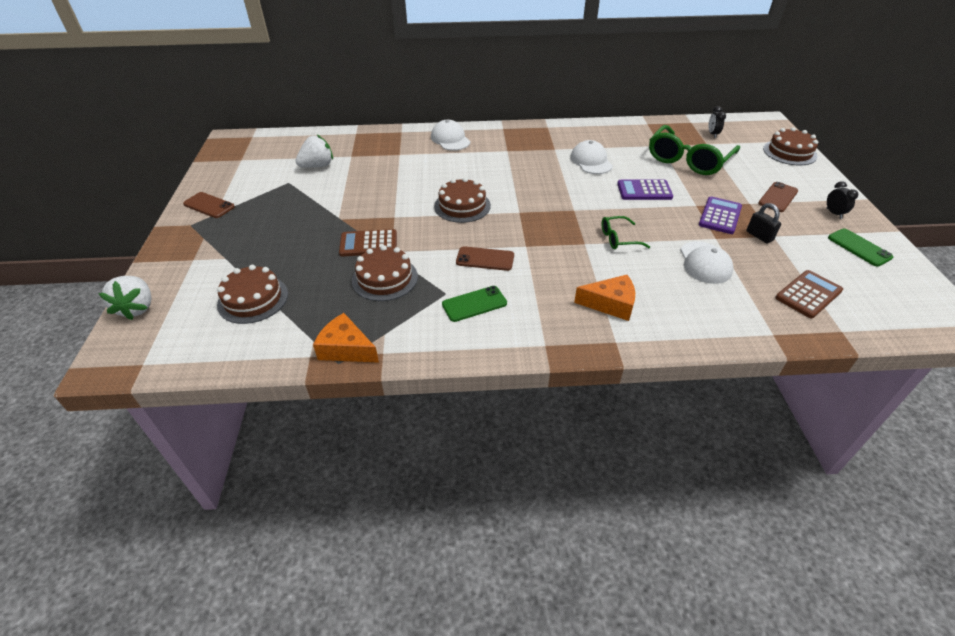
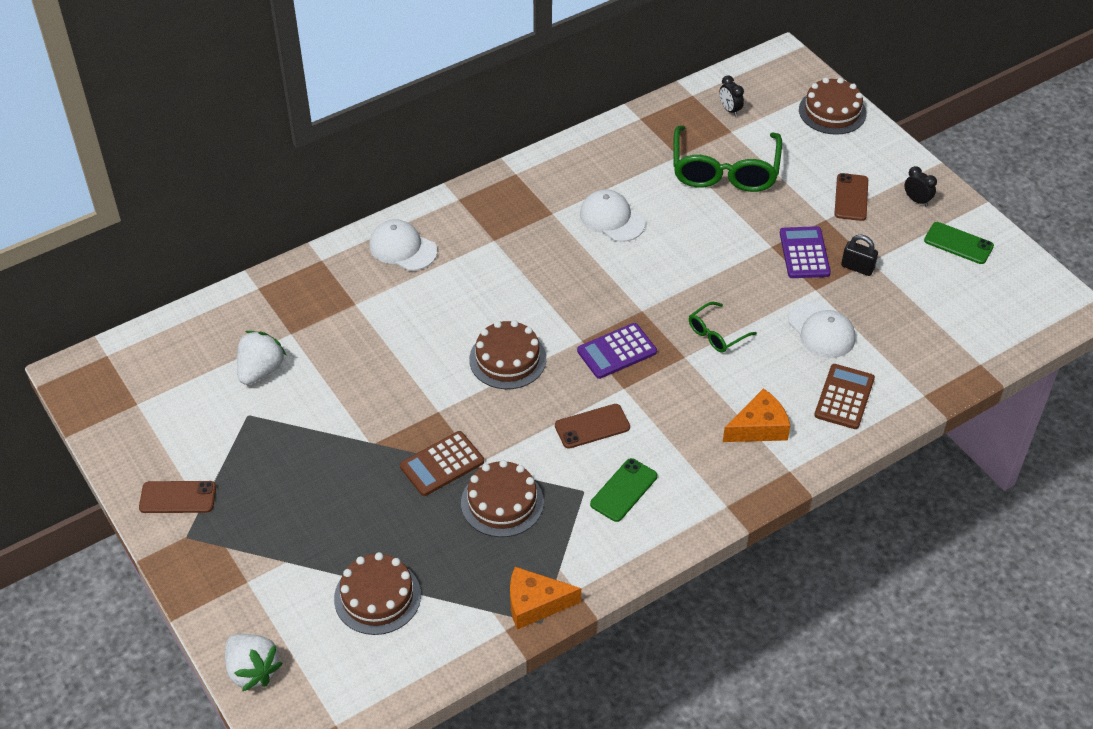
camera: 30 degrees left, 5 degrees up
(644, 191) = (703, 246): purple calculator -> purple calculator (616, 351)
(808, 294) = (935, 330): brown calculator -> brown calculator (844, 397)

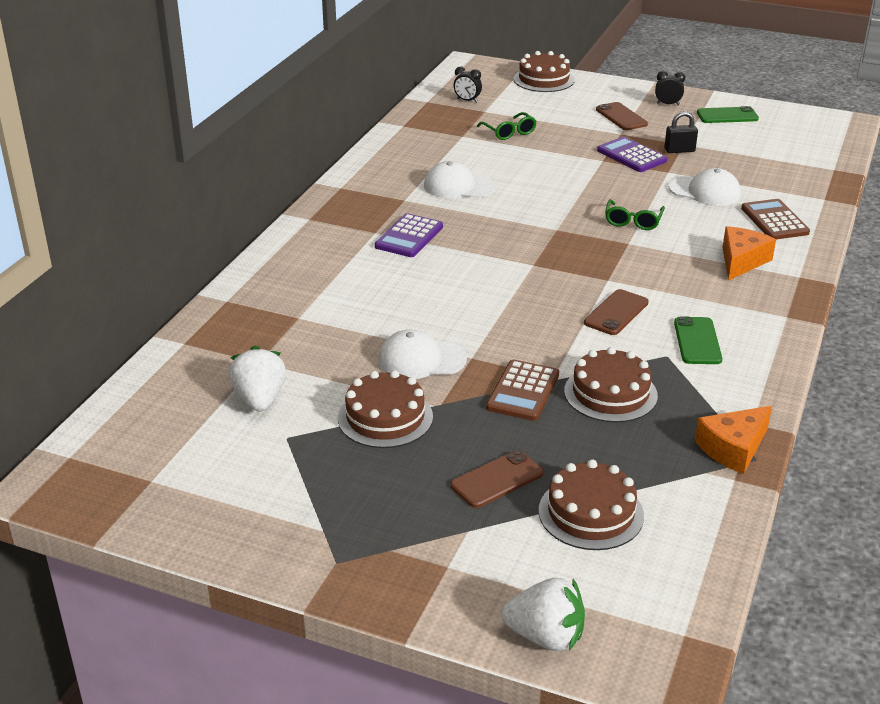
camera: 35 degrees left, 15 degrees down
(178, 497) = (288, 534): brown phone -> brown phone (497, 479)
(402, 248) = (297, 266): white cap -> white cap (421, 360)
(507, 359) = (487, 300): brown cake -> brown cake (385, 417)
(616, 351) = (571, 260): purple calculator -> purple calculator (409, 237)
(724, 170) = (509, 132): green glasses -> green glasses, size x0.49

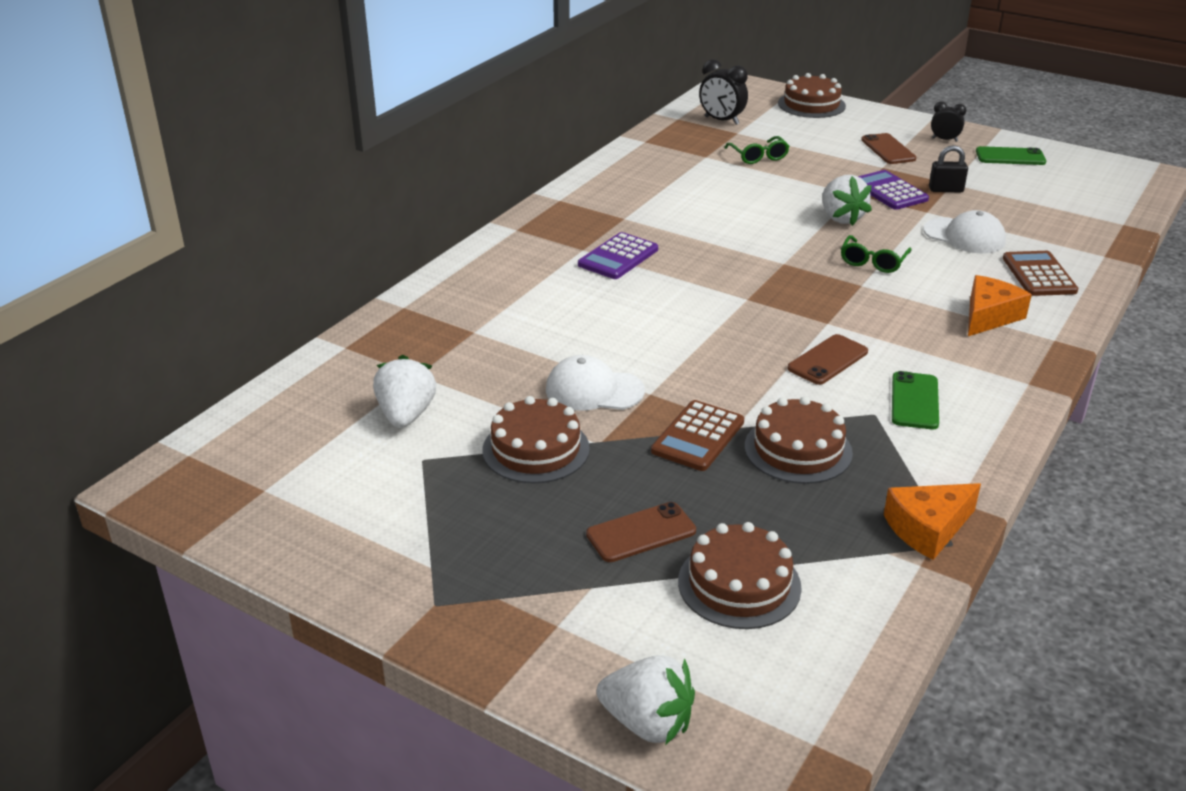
camera: 10 degrees right, 0 degrees up
(458, 186) = (687, 209): white cap -> none
(467, 100) = (721, 120): black clock -> black clock, size x1.59
(596, 184) = (841, 218): none -> white strawberry

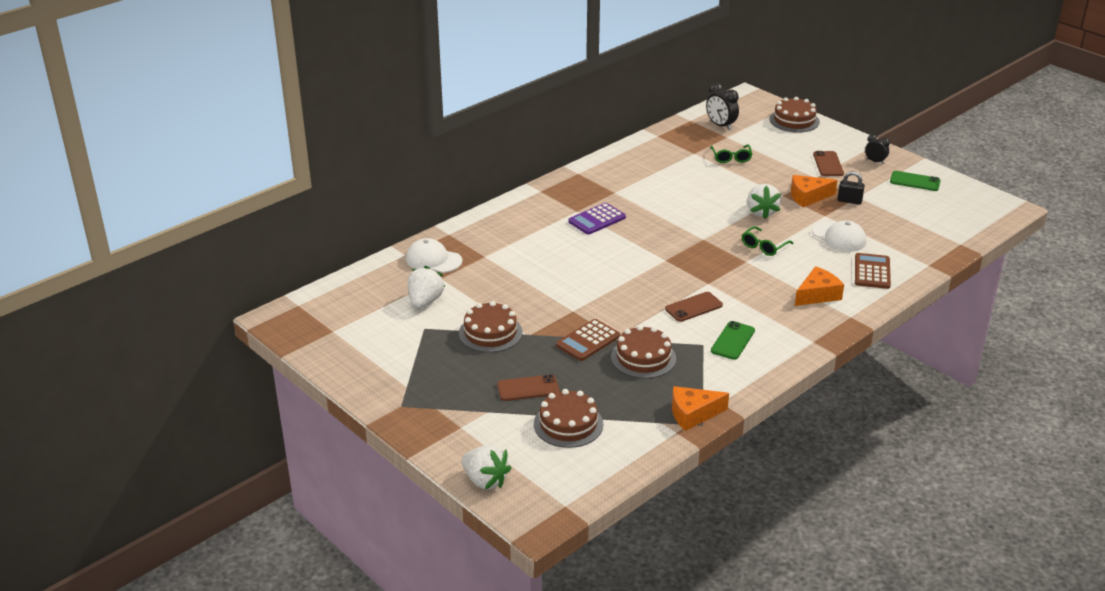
camera: 15 degrees right, 0 degrees up
(594, 390) = (540, 303): white cap -> white cap (433, 260)
(889, 191) = (808, 197): purple calculator -> orange cheese

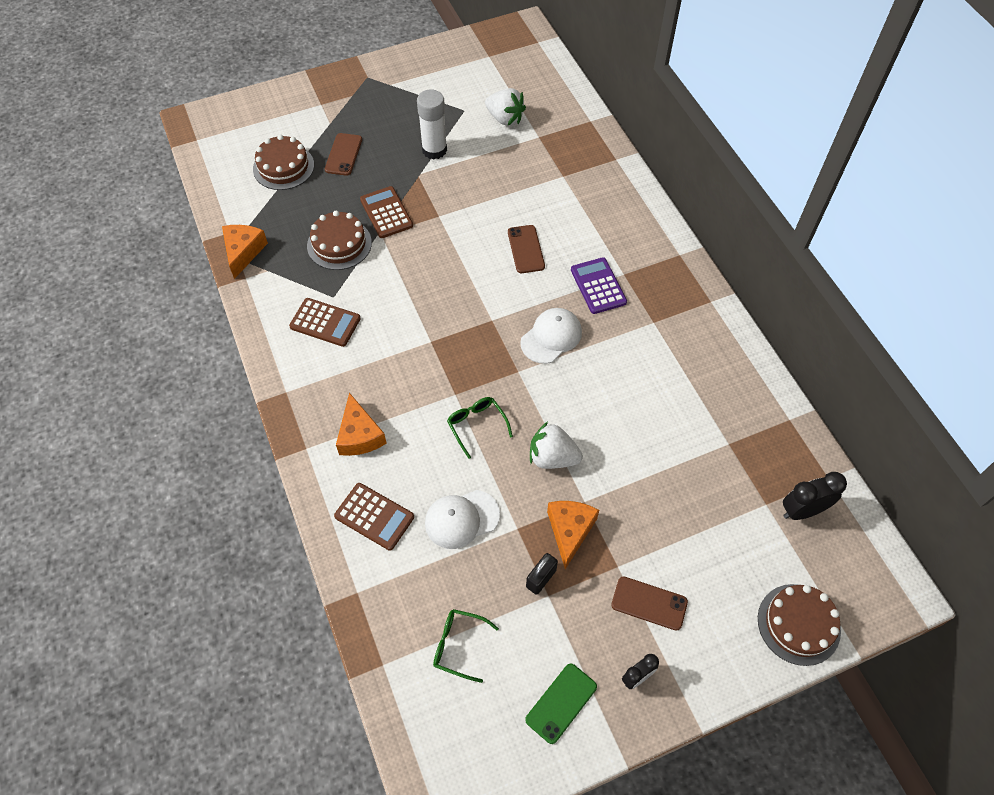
camera: 110 degrees right, 25 degrees up
(433, 260) = (572, 138): white cap -> white cap (551, 337)
(485, 480) = (252, 104): white strawberry -> none
(490, 333) = (434, 150): brown cake -> white glue stick
(694, 307) = (395, 312): brown phone -> brown phone (525, 249)
(731, 158) = (703, 483): green glasses -> green glasses (459, 645)
(732, 341) = (325, 323): green phone -> brown calculator

